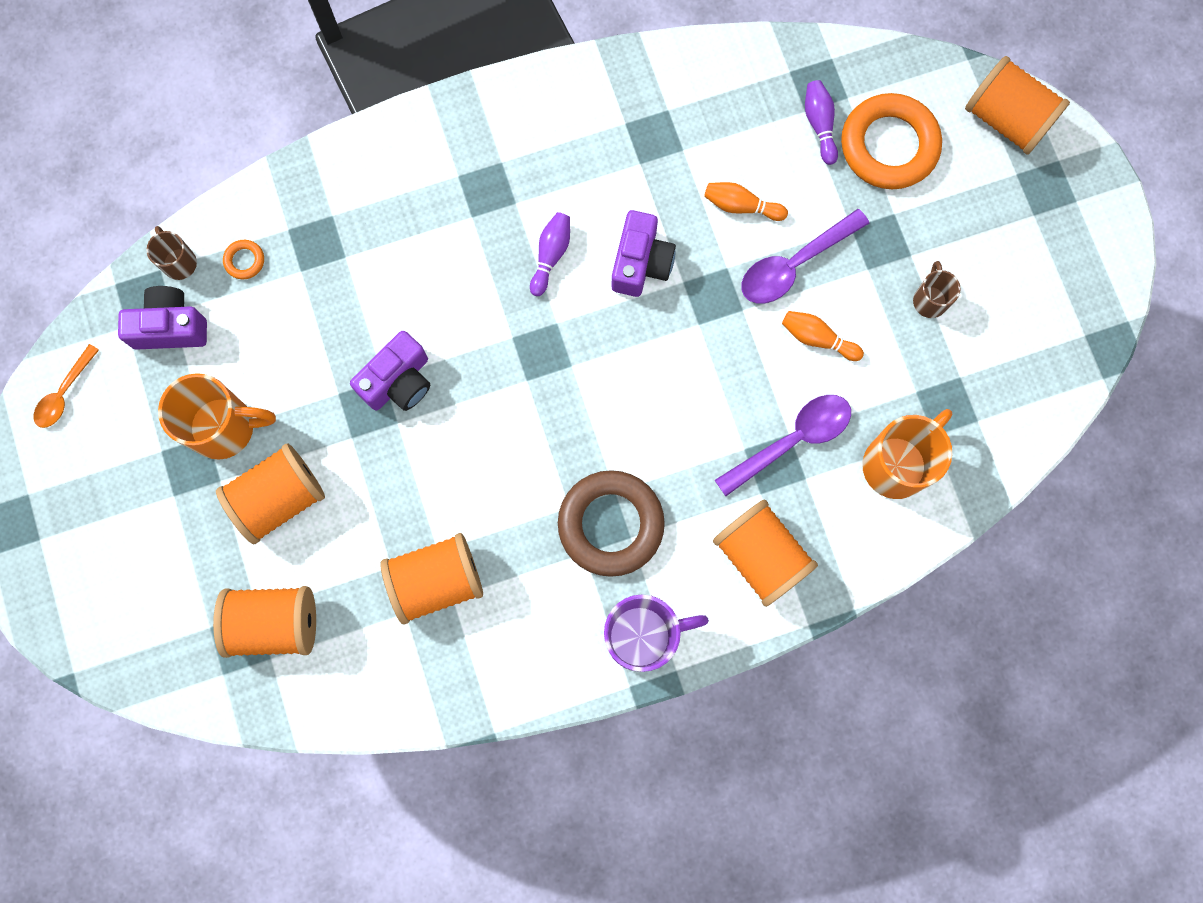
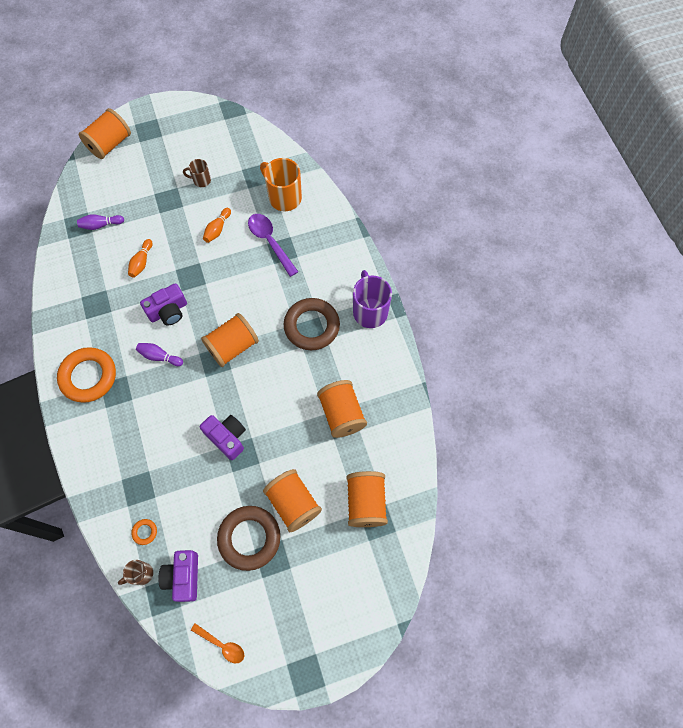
camera: 90 degrees left, 10 degrees down
(225, 427) = (249, 538): orange mug -> brown ring
(641, 263) = (168, 311): purple camera -> purple camera turned 135 degrees clockwise
(760, 556) = (329, 257): orange spool -> orange spool (232, 346)
(794, 264) = (177, 238): purple spoon -> none
(889, 146) = (117, 194): orange ring -> orange ring (88, 376)

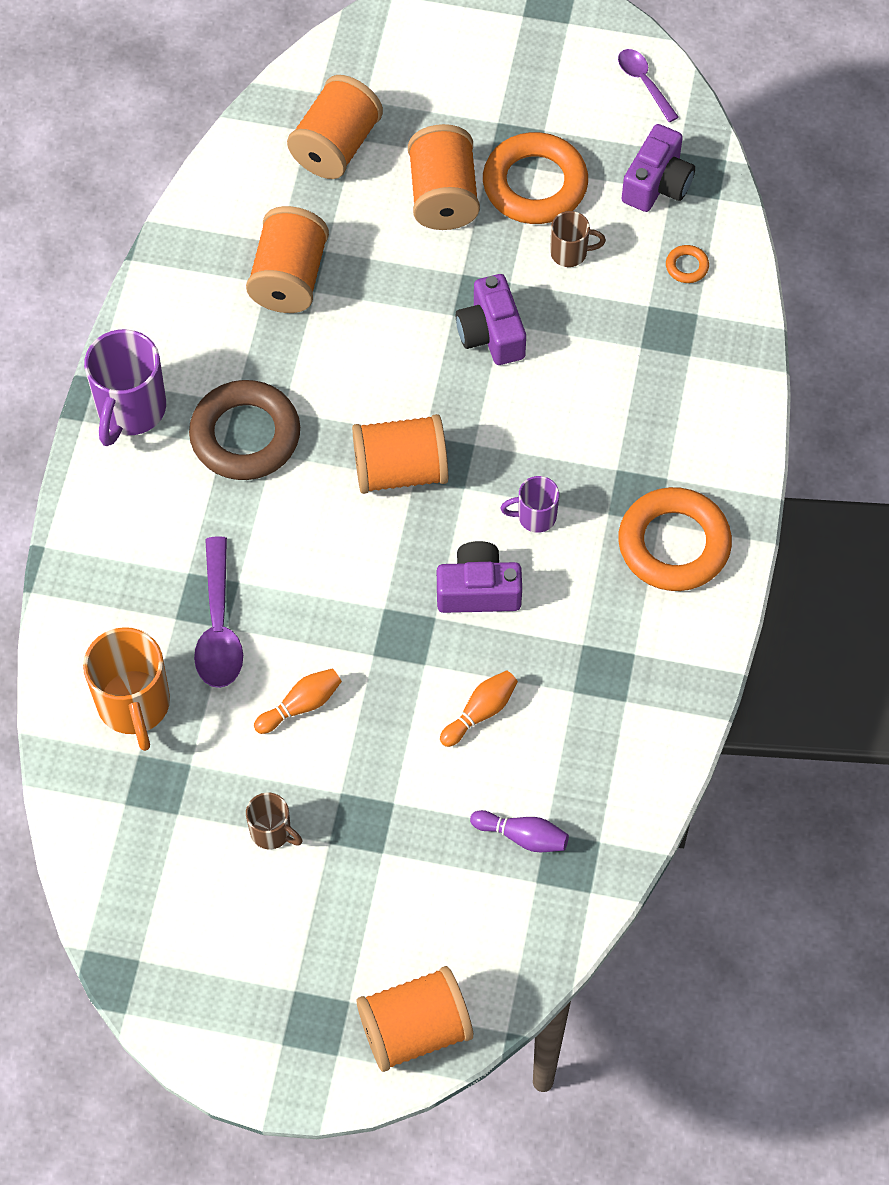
camera: 150 degrees left, 5 degrees down
(141, 574) = (717, 216): brown mug -> brown mug (570, 253)
(159, 357) = (535, 516): purple bowling pin -> purple mug
(222, 645) = (644, 83): orange spoon -> purple spoon
(249, 538) = (535, 184): brown ring -> orange ring

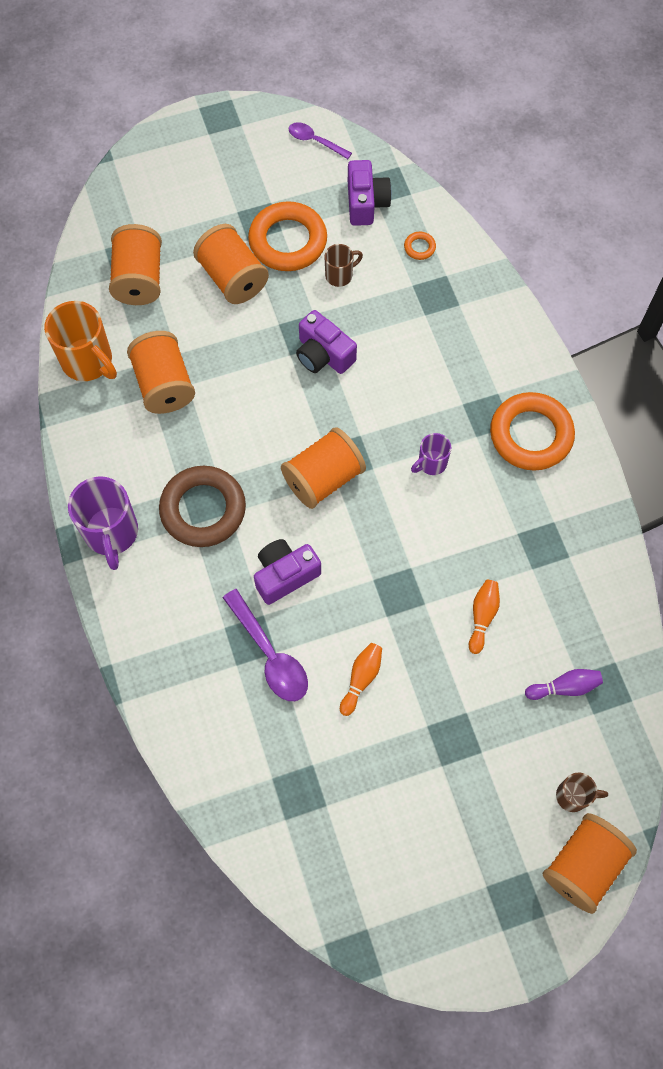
camera: 30 degrees left, 5 degrees up
(134, 706) = (247, 744): orange mug -> orange mug (88, 361)
(272, 832) = (399, 781): brown mug -> brown mug (573, 796)
(478, 590) = (427, 533): purple camera -> purple camera (285, 575)

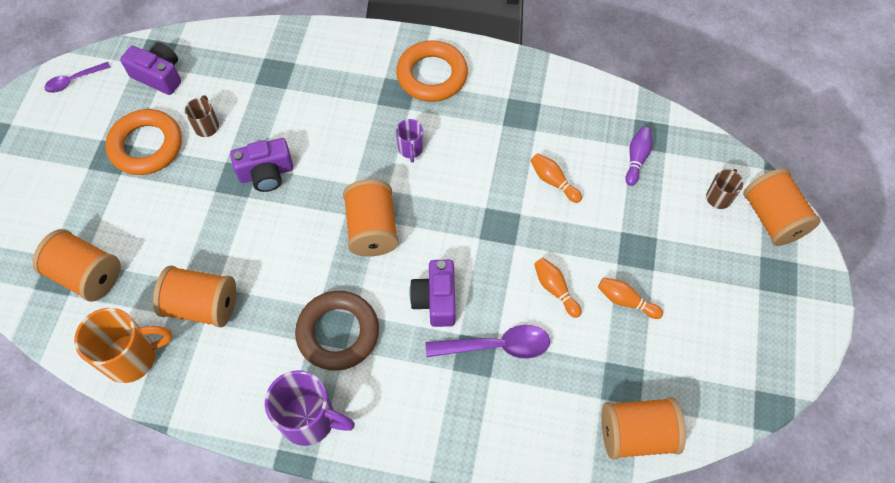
camera: 60 degrees left, 5 degrees down
(232, 278) = (146, 203): orange spool -> orange spool (636, 434)
(389, 754) = (626, 301): none -> orange bowling pin
(419, 247) = (227, 62): orange ring -> none

